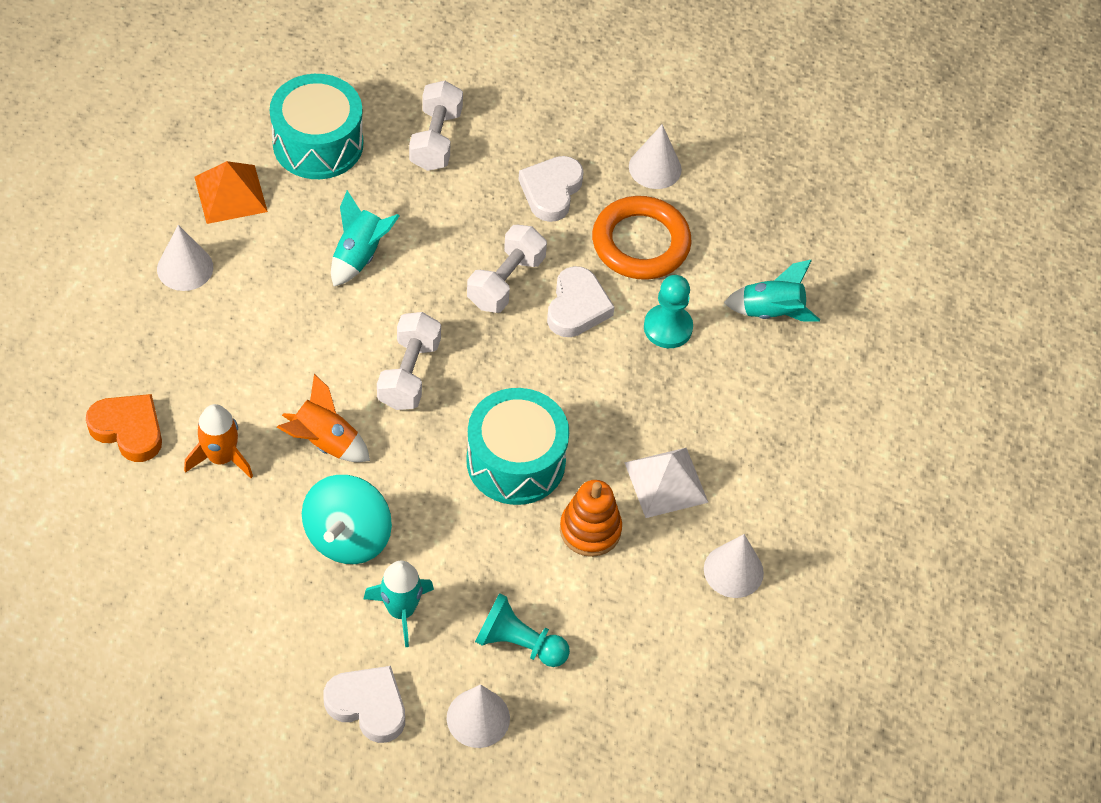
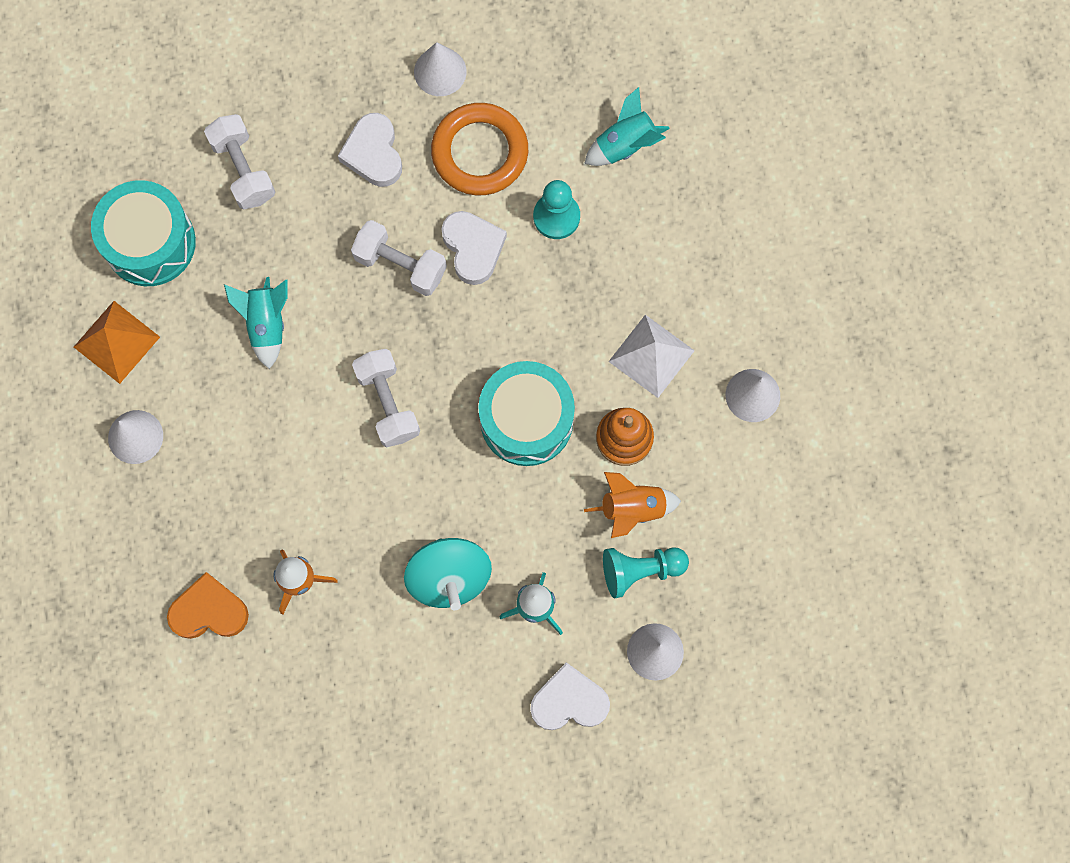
camera: 30 degrees left, 20 degrees up
(325, 442) = (369, 510): orange rocket -> orange rocket (633, 509)
(506, 282) = (400, 265): white dumbbell -> white dumbbell turned 60 degrees counterclockwise

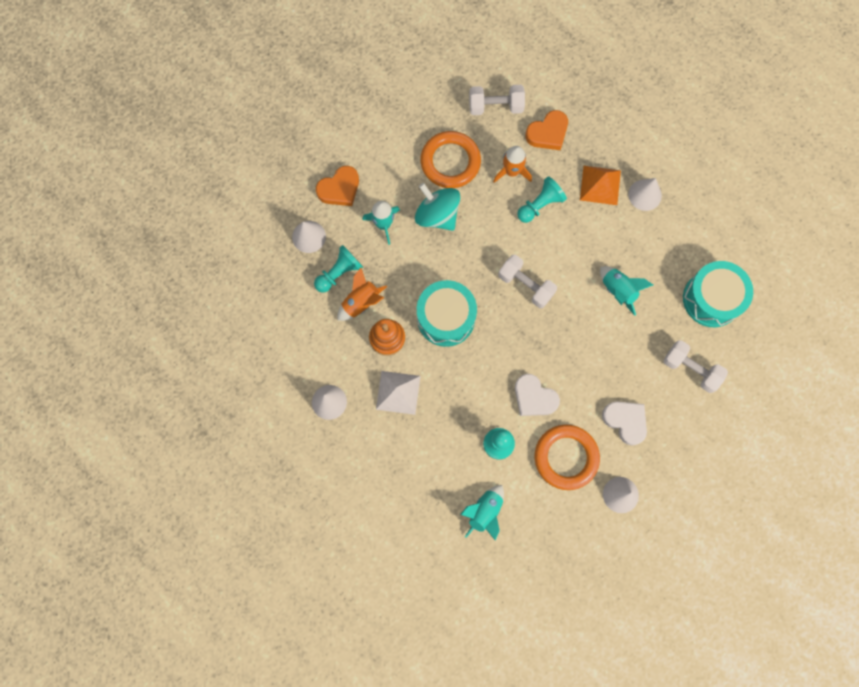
camera: 150 degrees right, 0 degrees up
(116, 341) = (690, 237): orange pyramid -> orange pyramid (600, 185)
(293, 507) = (540, 205): none -> turquoise pawn
(380, 649) = (450, 162): none -> orange ring
(400, 265) = (568, 365): white dumbbell -> white dumbbell (495, 106)
(569, 701) = (339, 189): white heart -> orange heart

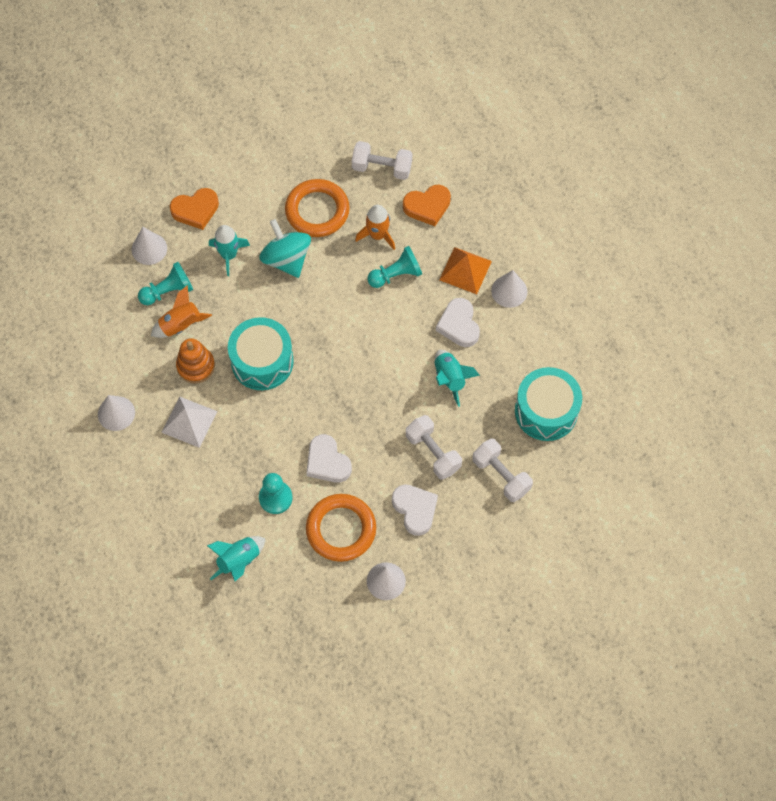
camera: 15 degrees right, 10 degrees down
(526, 285) = (355, 350): white dumbbell -> white dumbbell (433, 452)
(610, 238) = (459, 325): none -> white heart

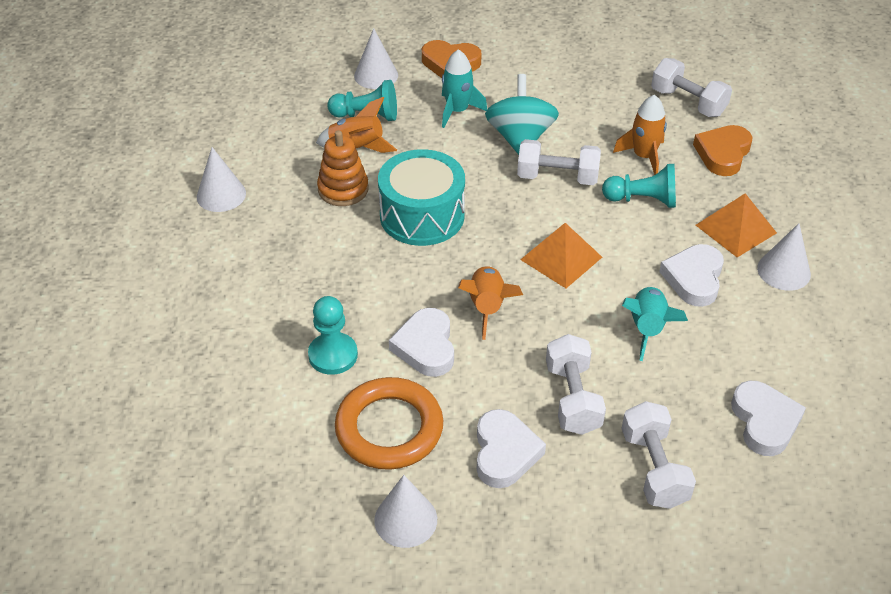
camera: 30 degrees right, 20 degrees down
(189, 422) = (293, 236): white pyramid -> none
(239, 561) = (235, 401): turquoise rocket -> none
(317, 211) = (586, 111): orange ring -> none
(331, 283) = (557, 177): none -> white dumbbell
(346, 413) = (487, 307): none -> orange rocket
(370, 350) = (561, 258): none -> orange pyramid
(427, 206) = (723, 154): orange heart -> orange heart turned 105 degrees clockwise
(546, 411) = (764, 421): turquoise drum -> white heart

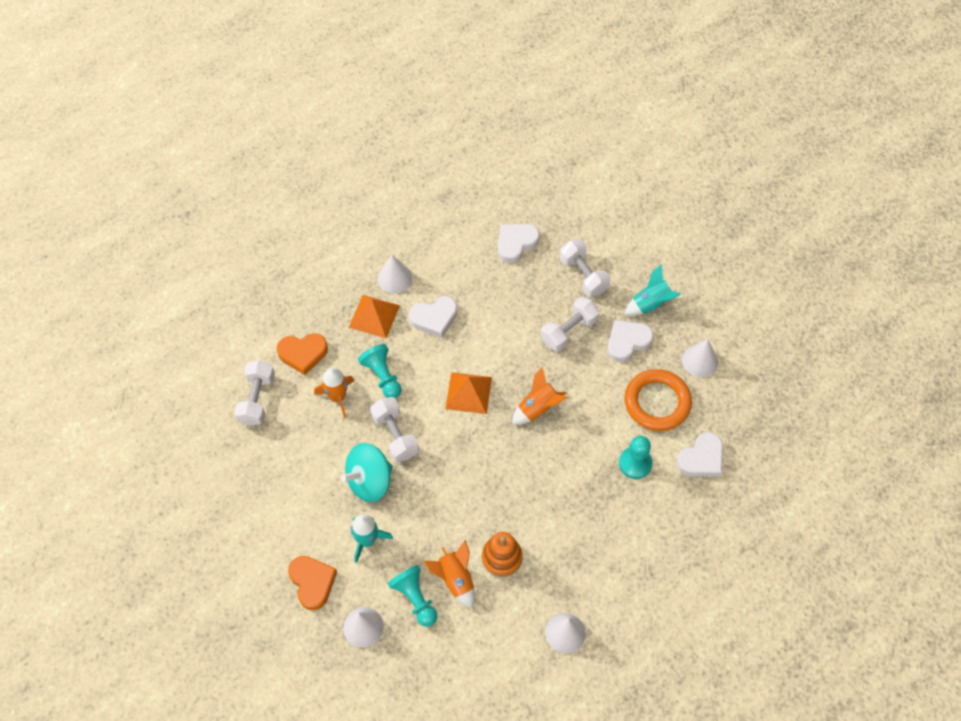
camera: 125 degrees left, 15 degrees up
(422, 215) = (490, 492): turquoise drum -> none
(426, 347) = (591, 420): white heart -> white heart (701, 458)
(647, 328) = (491, 322): turquoise rocket -> turquoise rocket (650, 304)
(654, 468) = (583, 275): white dumbbell -> white dumbbell turned 75 degrees counterclockwise

